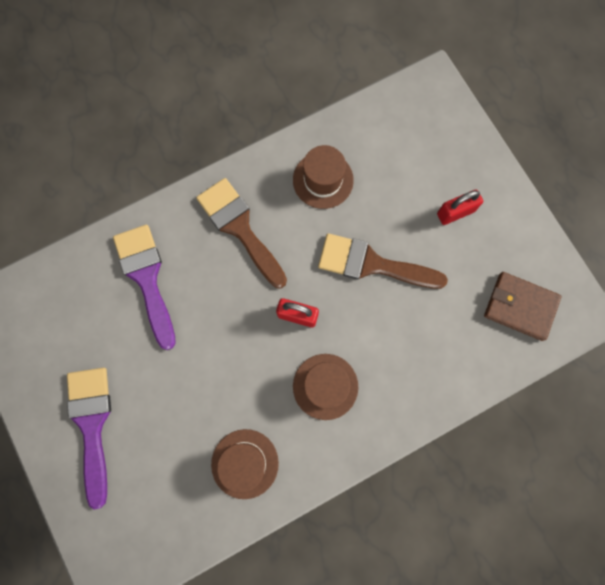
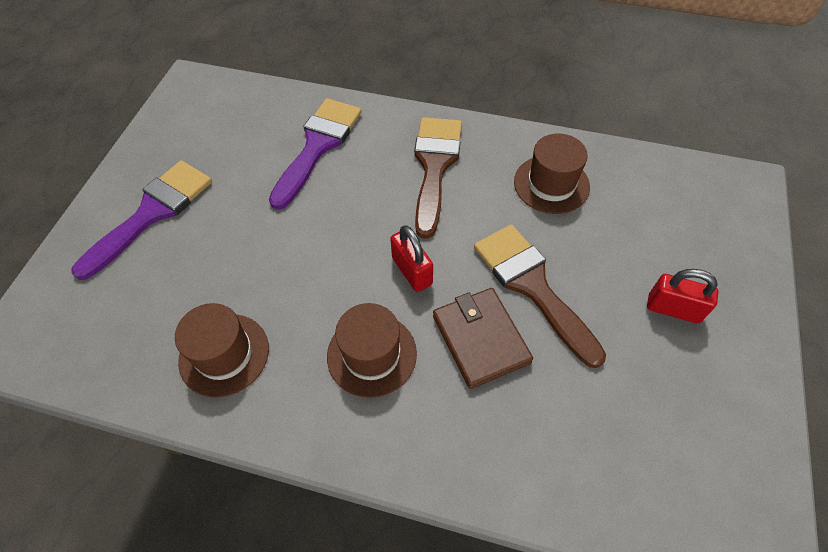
camera: 45 degrees right, 20 degrees down
(520, 307) = (675, 466): brown wallet -> brown wallet (480, 339)

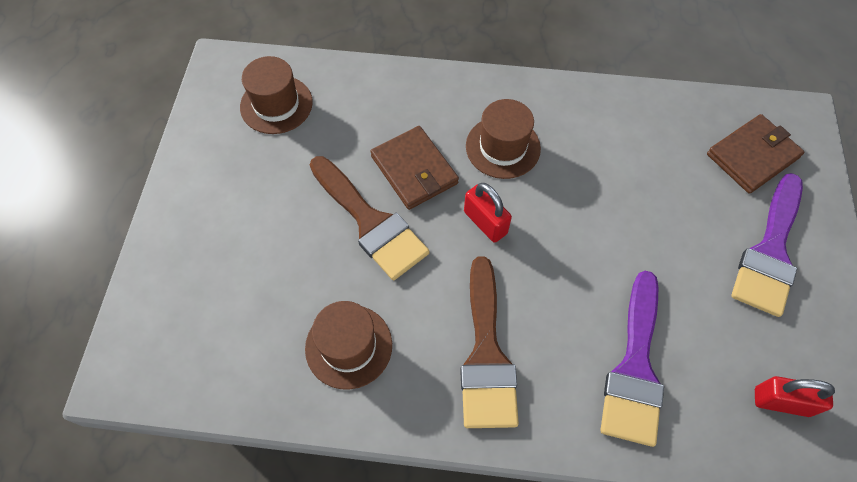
camera: 170 degrees right, 5 degrees up
(98, 306) = (752, 156): none -> brown wallet
(224, 354) = (623, 133): brown hat -> brown hat (276, 104)
(673, 309) = (242, 217): red padlock -> red padlock (781, 402)

